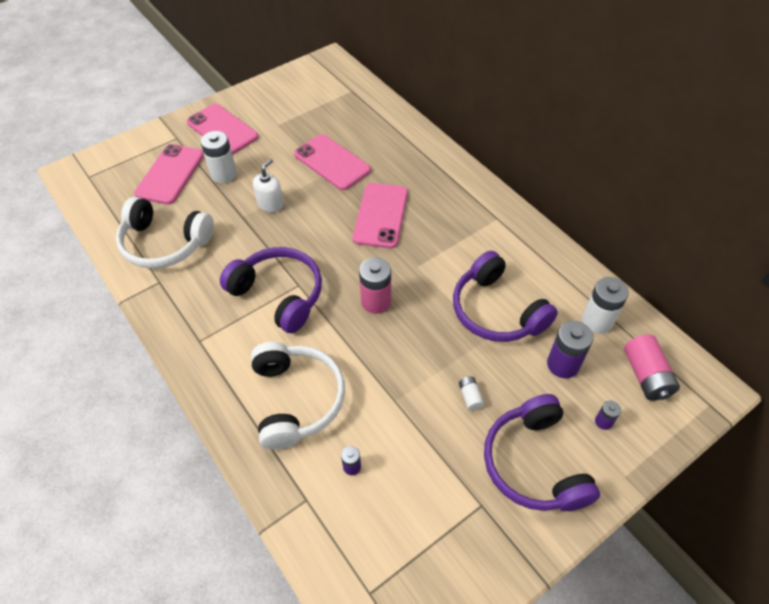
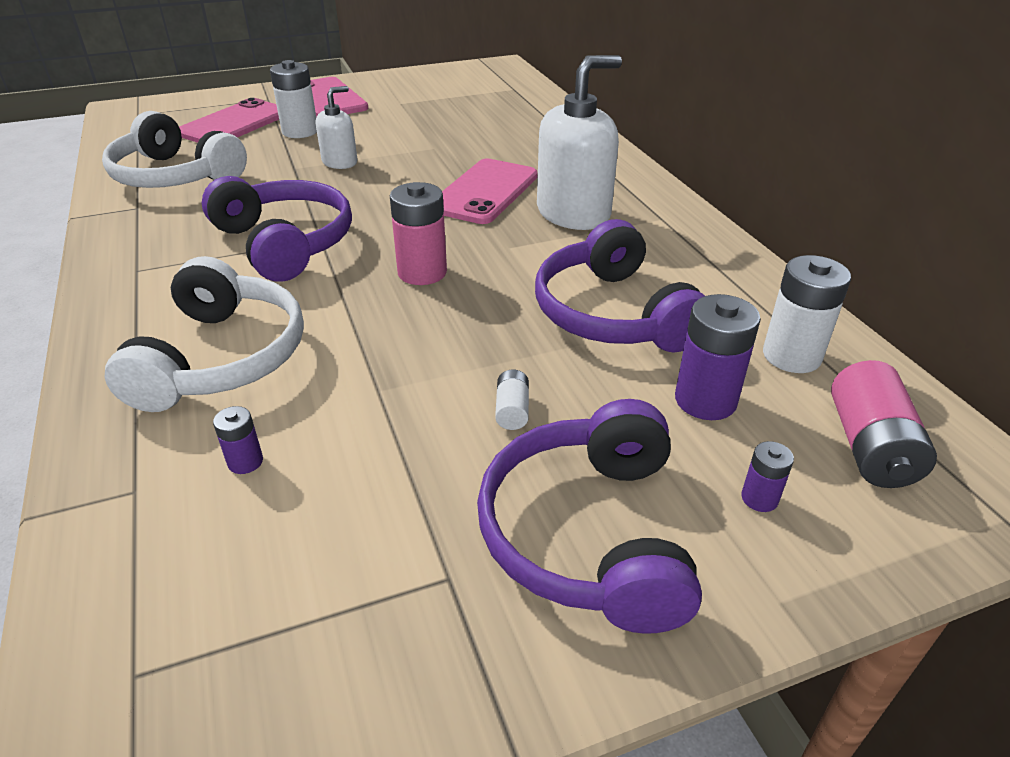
camera: 15 degrees right, 15 degrees down
(332, 162) = (448, 139): pink phone -> none
(444, 225) = (573, 213): none -> white soap dispenser

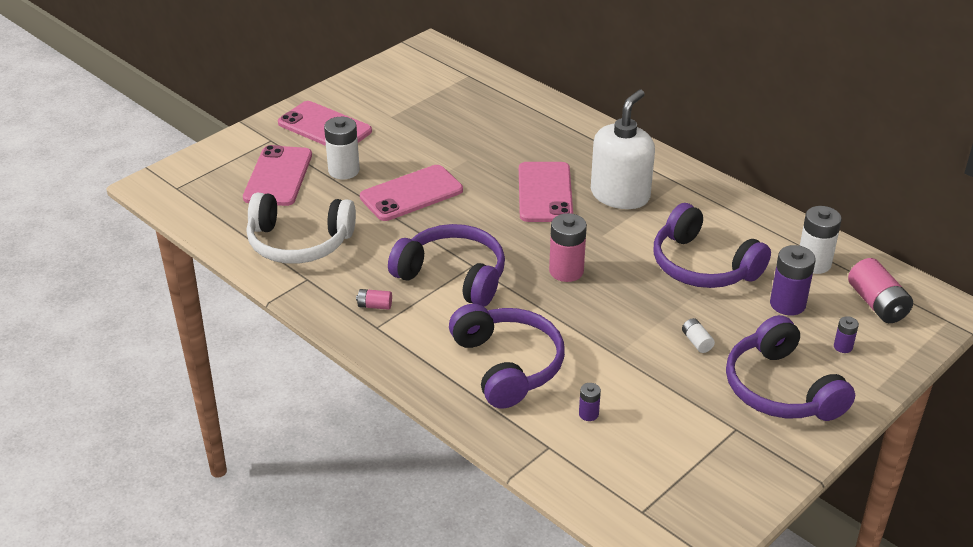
camera: 25 degrees left, 0 degrees up
(164, 249) = (374, 306): none -> pink battery
(221, 358) = (507, 365): white headphones -> purple headphones
(340, 162) = (411, 194): white soap dispenser -> pink phone

